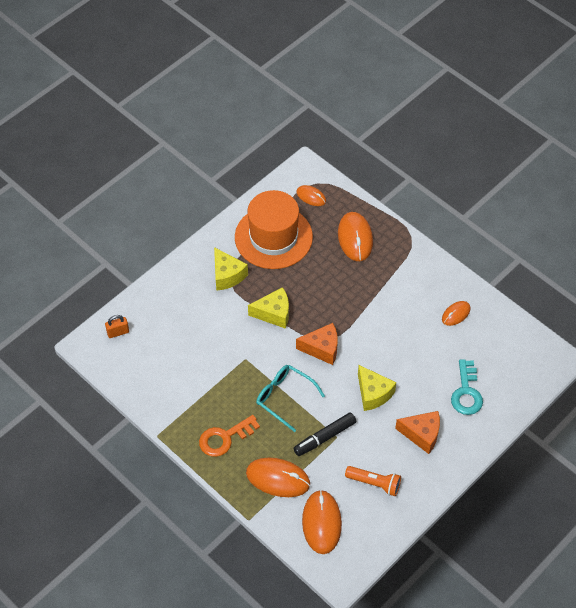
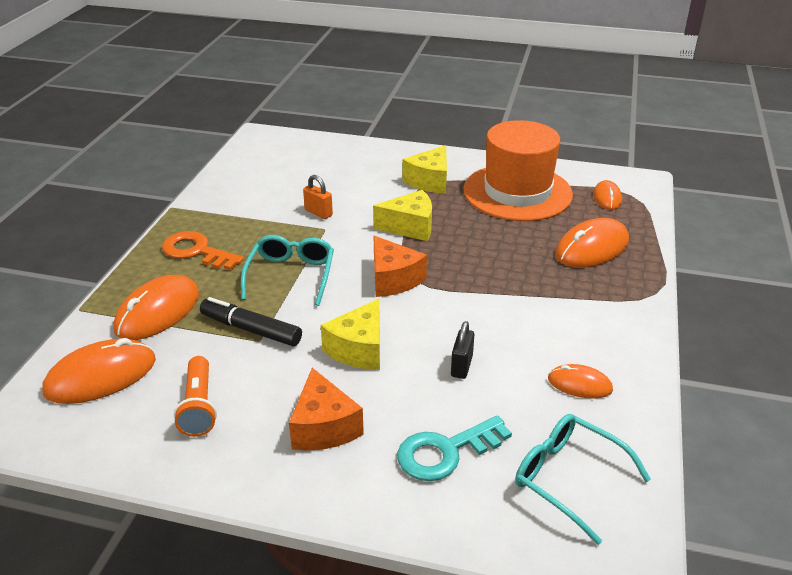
camera: 60 degrees right, 20 degrees down
(118, 332) = (290, 146): orange padlock -> orange padlock (318, 213)
(274, 313) = (410, 227): yellow cheese -> yellow cheese turned 60 degrees counterclockwise
(278, 478) = (158, 312): orange mouse -> orange mouse turned 45 degrees clockwise
(414, 355) = (461, 366): none -> black padlock
(507, 355) = (567, 478): none -> turquoise glasses

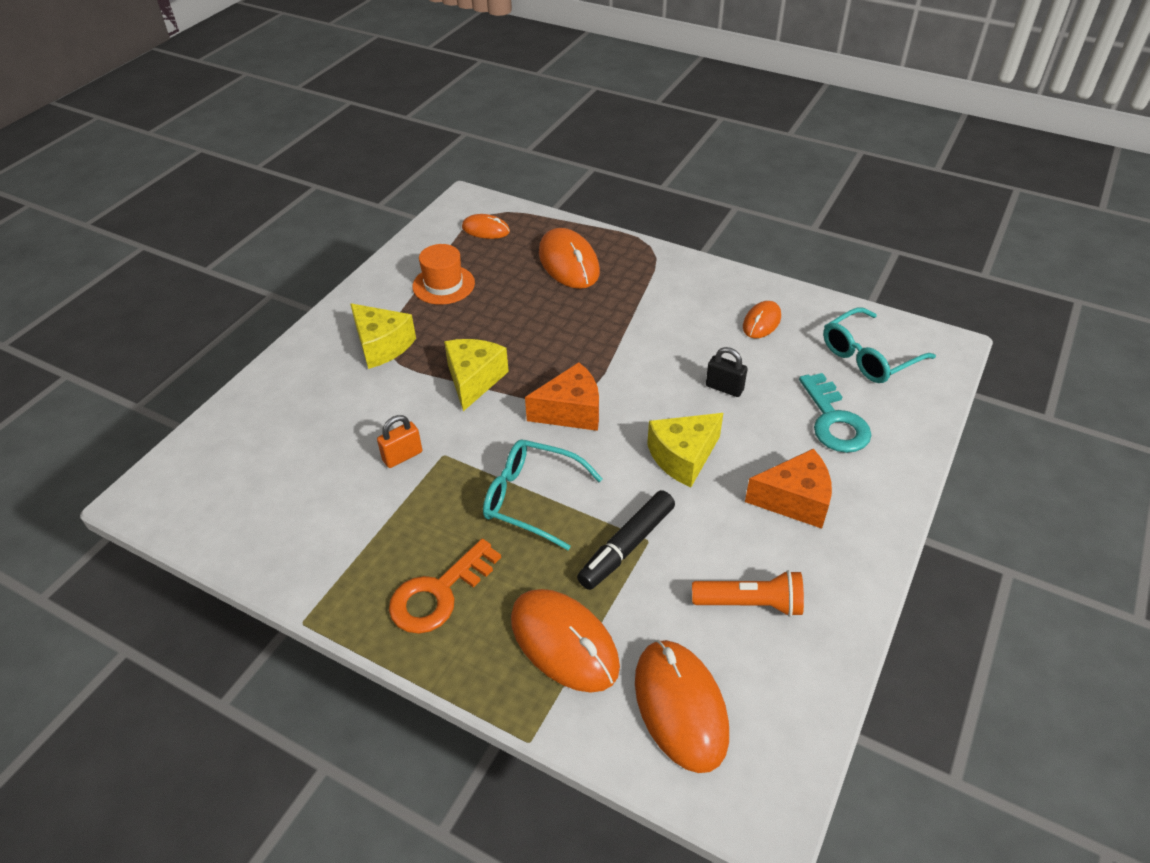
camera: 75 degrees left, 10 degrees up
(359, 349) = (683, 457): yellow cheese -> yellow cheese turned 105 degrees clockwise
(517, 192) = (443, 285): orange hat -> orange hat, size x0.50

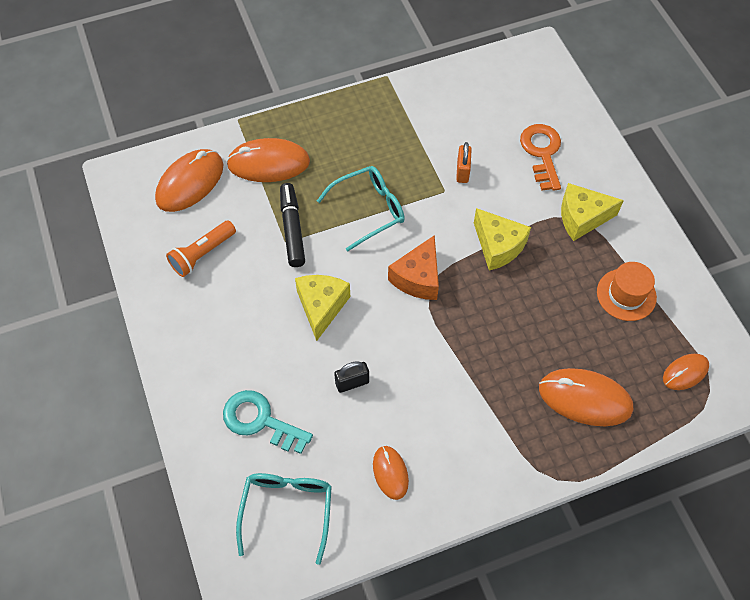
camera: 130 degrees right, 15 degrees up
(438, 593) = (349, 133): orange key -> orange key (542, 153)
(680, 706) = (190, 182): orange mouse -> orange mouse turned 75 degrees counterclockwise
(794, 500) = (233, 336): orange cheese -> none

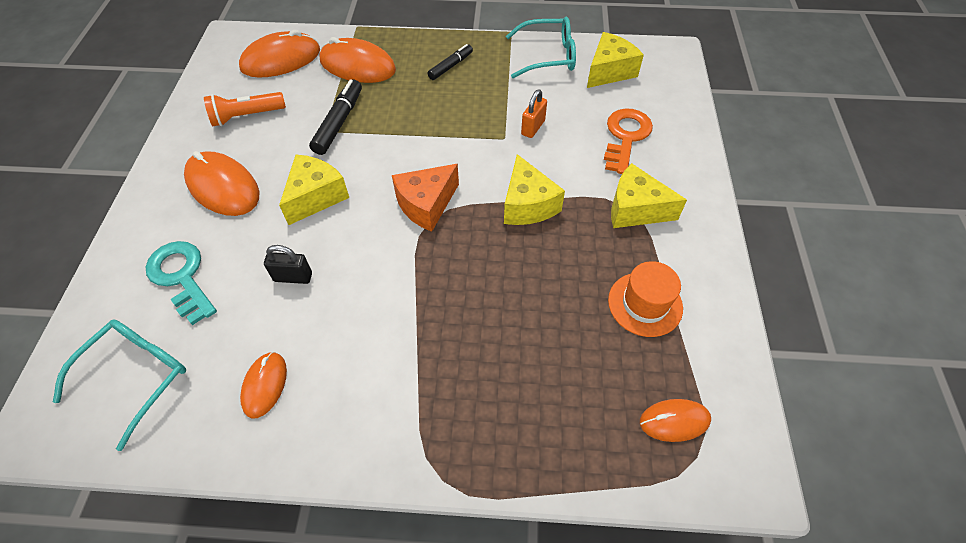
camera: 25 degrees right, 5 degrees down
(355, 133) = (450, 66): none -> black marker
(370, 209) = (421, 130): turquoise glasses -> turquoise glasses (549, 56)
(495, 90) = (609, 71): none -> yellow cheese
(585, 398) = (531, 398): orange mouse -> orange mouse (223, 187)

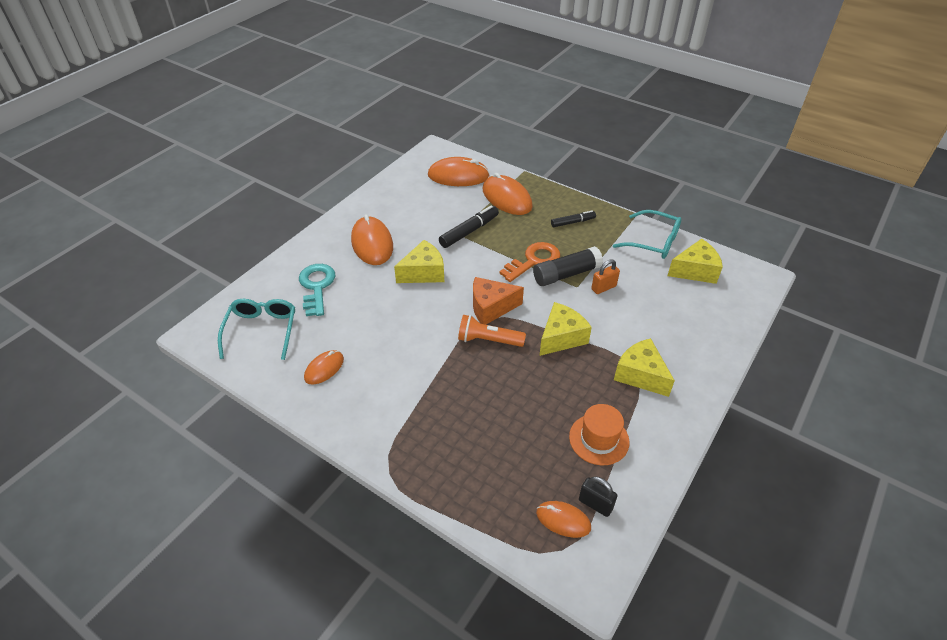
camera: 30 degrees right, 10 degrees down
(137, 375) = (262, 330): turquoise glasses -> turquoise glasses turned 60 degrees counterclockwise
(246, 116) = (413, 205): orange flashlight -> orange flashlight (488, 340)
(293, 277) = (379, 315): black padlock -> black padlock (595, 504)
(483, 129) = (566, 274): none -> black glue stick
(527, 205) = (561, 337): yellow cheese -> yellow cheese turned 150 degrees counterclockwise
(626, 137) = (672, 323): orange key -> orange key (534, 261)

